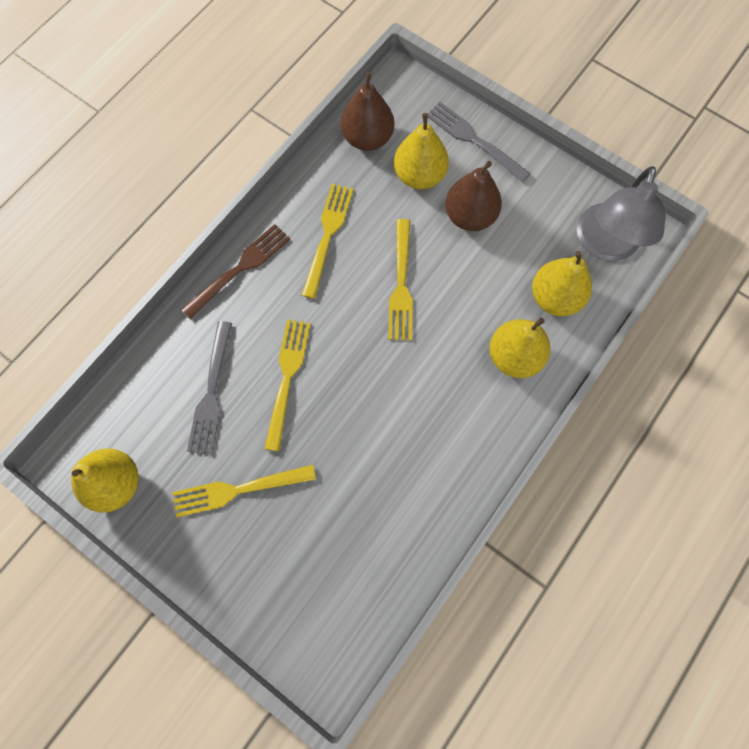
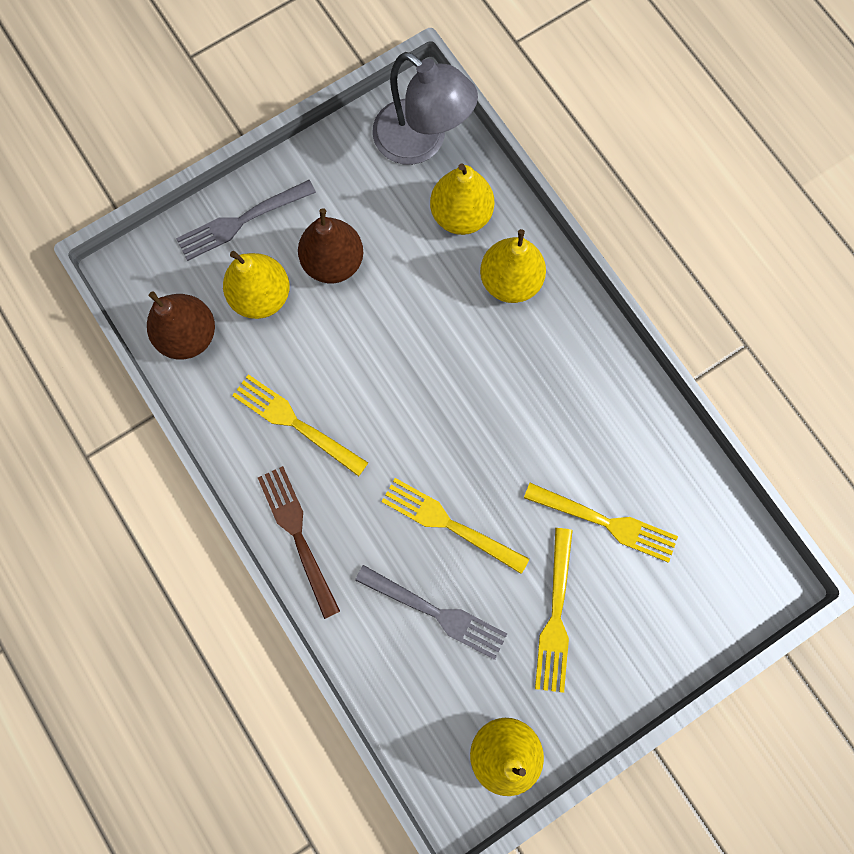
camera: 70 degrees left, 5 degrees up
(401, 284) = (386, 364): yellow fork -> yellow fork (605, 522)

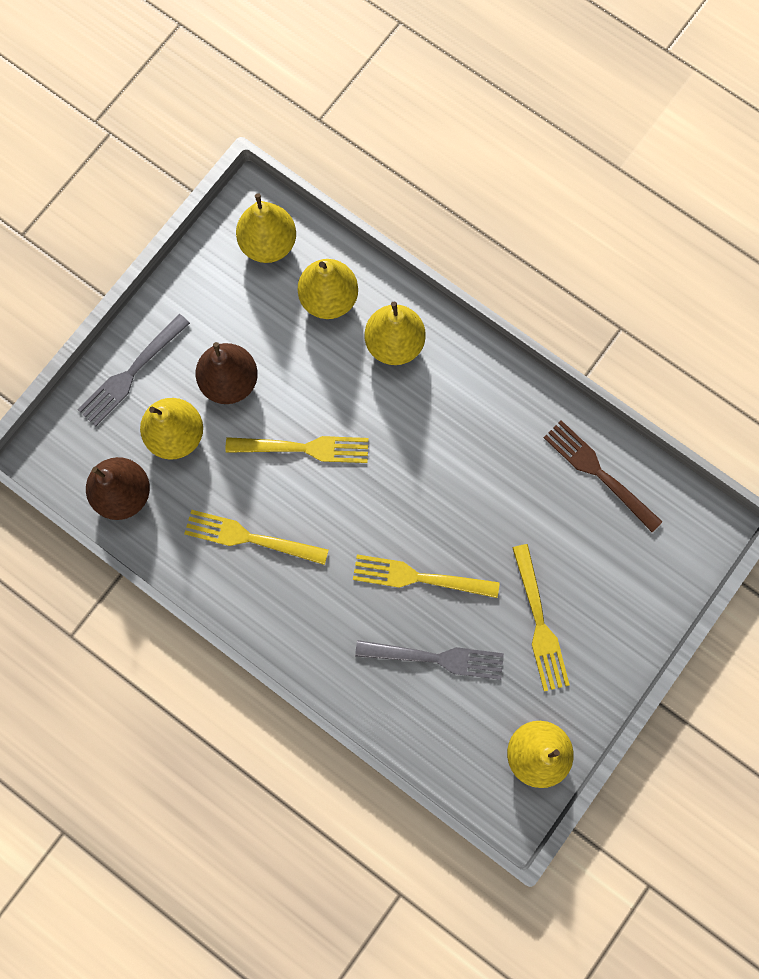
camera: 20 degrees left, 0 degrees up
(298, 535) = (290, 636): brown fork -> brown fork (599, 473)
(421, 142) = (268, 243): grey lamp -> yellow pear
(605, 522) = (554, 527): yellow fork -> yellow fork (303, 448)

